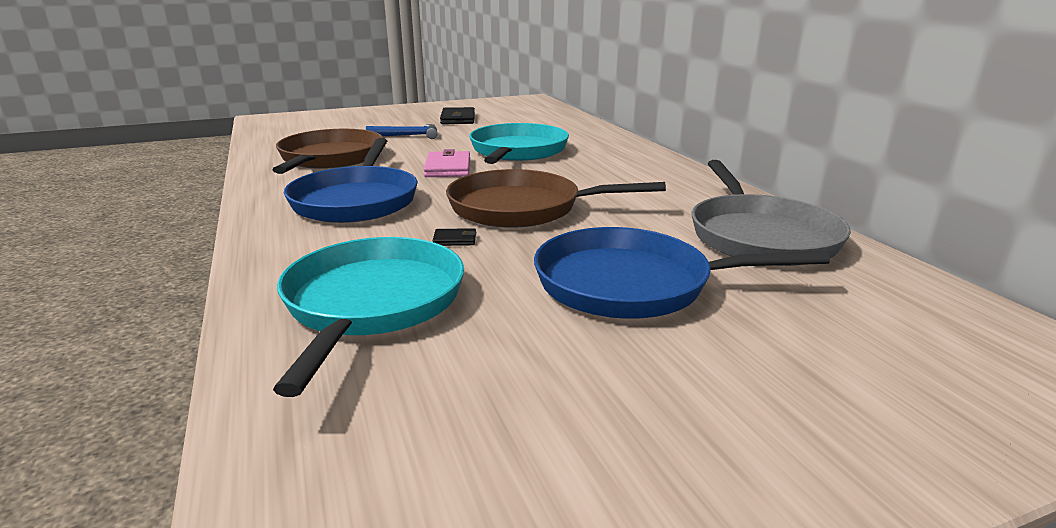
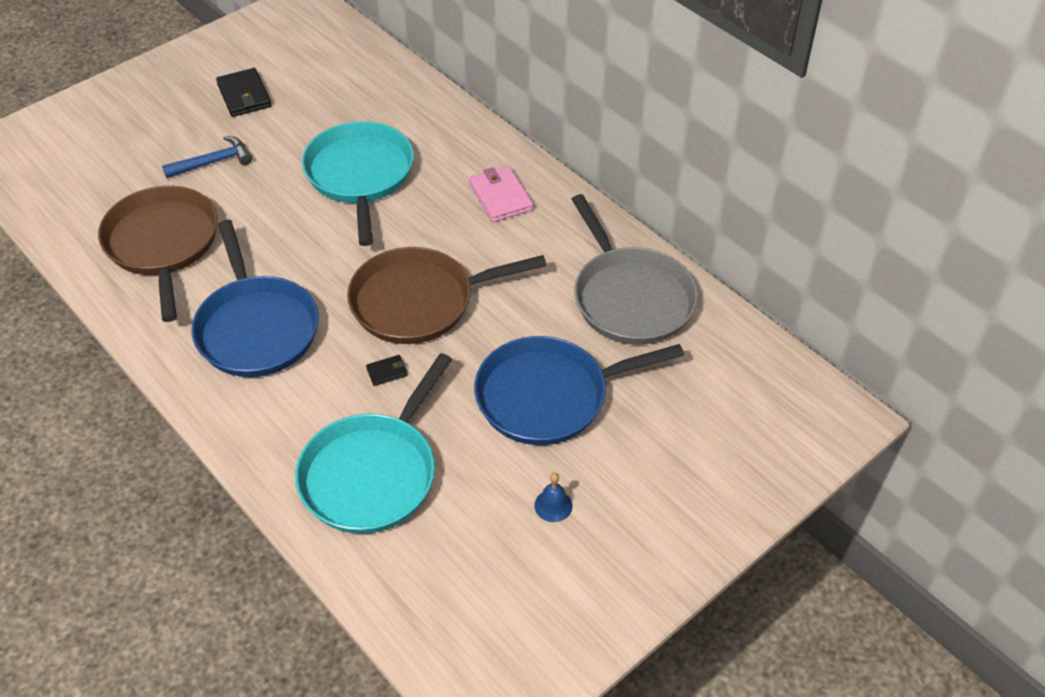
camera: 20 degrees left, 25 degrees up
(372, 303) = (372, 474): turquoise pan -> turquoise pan turned 135 degrees counterclockwise
(448, 168) = (306, 236): pink wallet -> pink wallet (500, 197)
(591, 378) = (553, 505): none -> blue bell

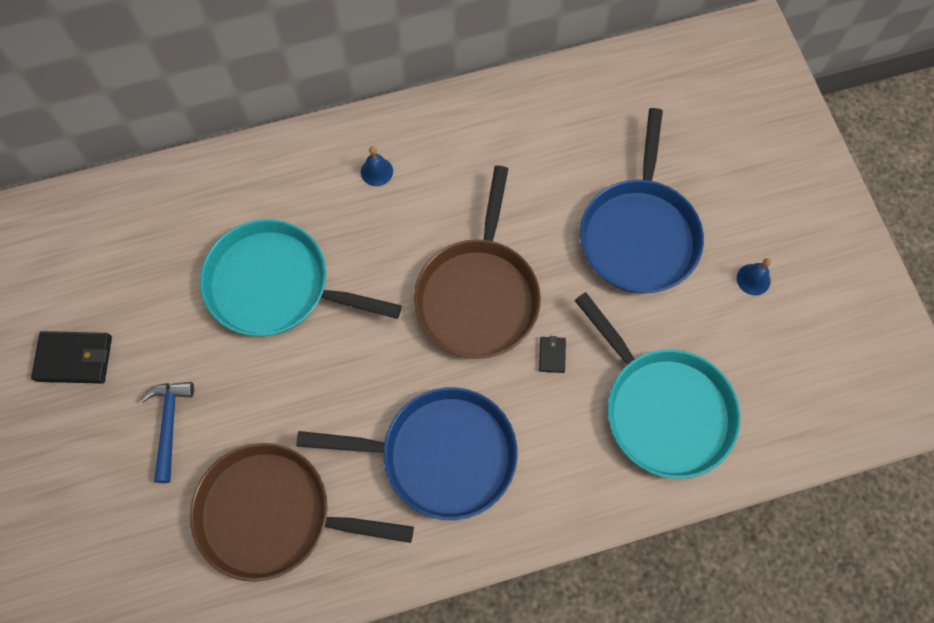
camera: 65 degrees left, 20 degrees up
(500, 197) = (376, 171): pink wallet -> blue bell
(631, 298) = (558, 122): grey pan -> none

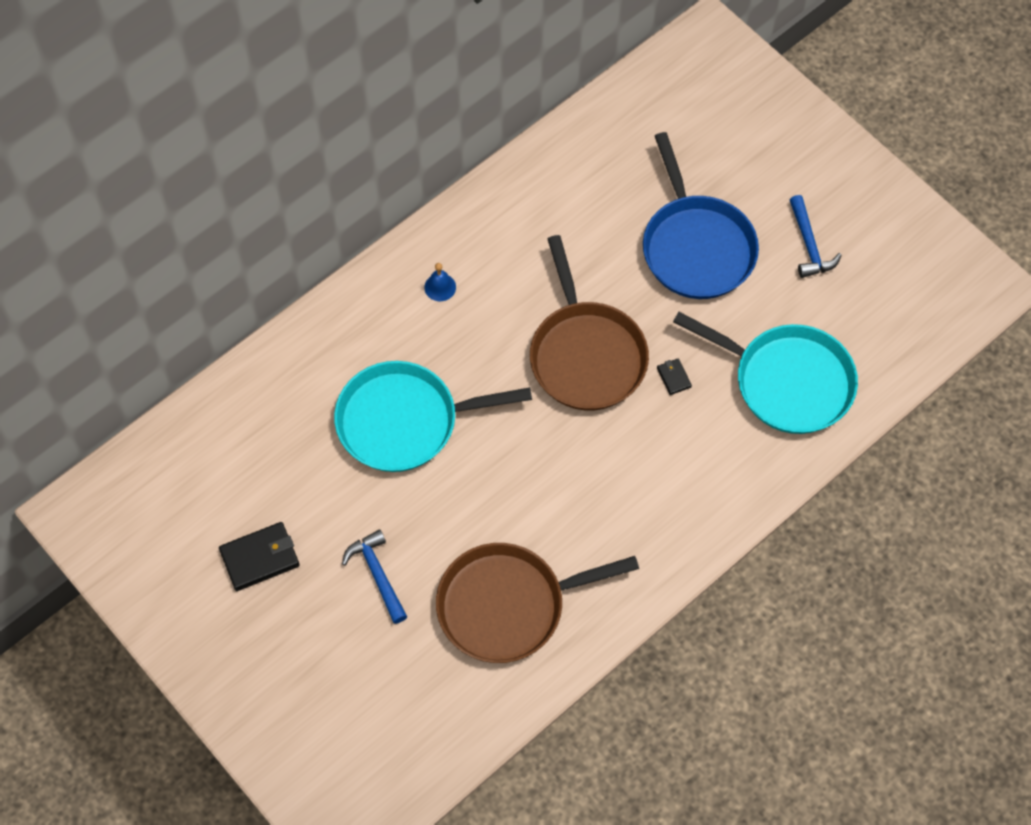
camera: 25 degrees left, 5 degrees down
(441, 455) = (623, 496): blue pan -> none
(753, 279) = (809, 245): blue bell -> blue hammer

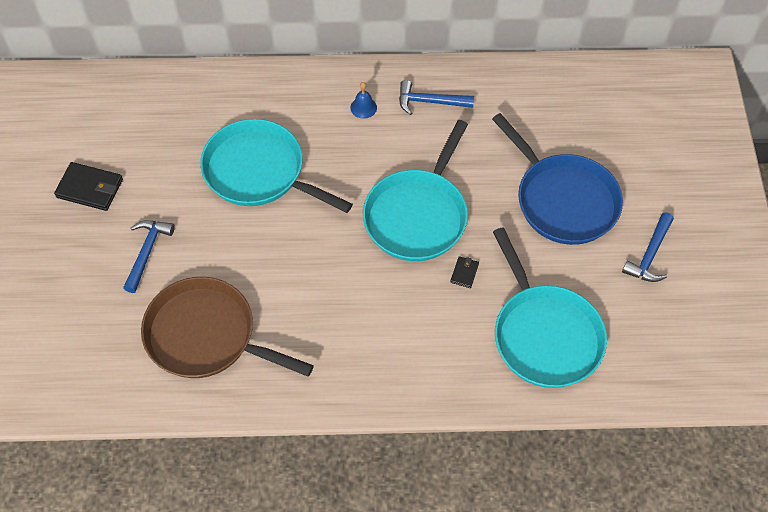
camera: 40 degrees right, 5 degrees down
(495, 237) = (429, 102): none -> blue hammer
(586, 355) = (417, 216): brown pan -> turquoise pan
(696, 247) = (563, 200): blue pan -> blue pan turned 60 degrees counterclockwise

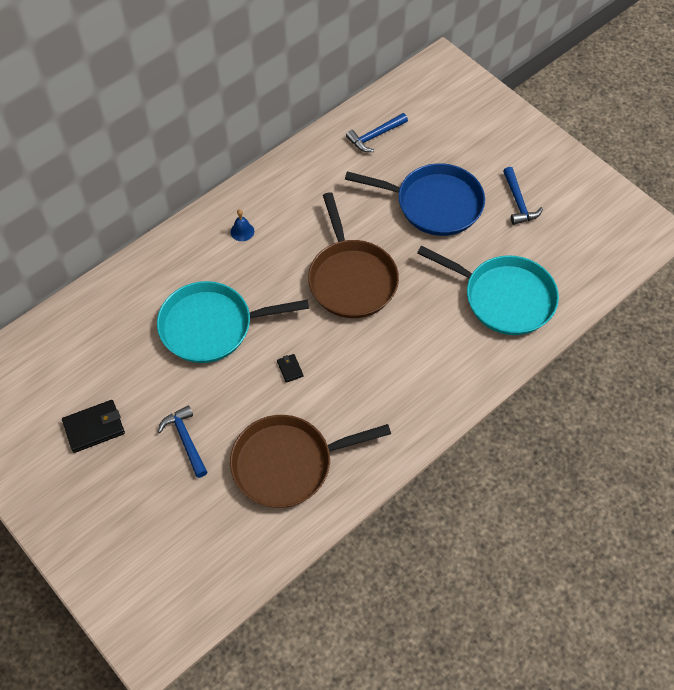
camera: 40 degrees left, 0 degrees up
(417, 216) = (351, 279): turquoise pan -> brown pan
(429, 102) = (284, 197): blue hammer -> blue hammer (375, 136)
(464, 273) = (418, 295): black wallet -> black wallet (290, 369)

